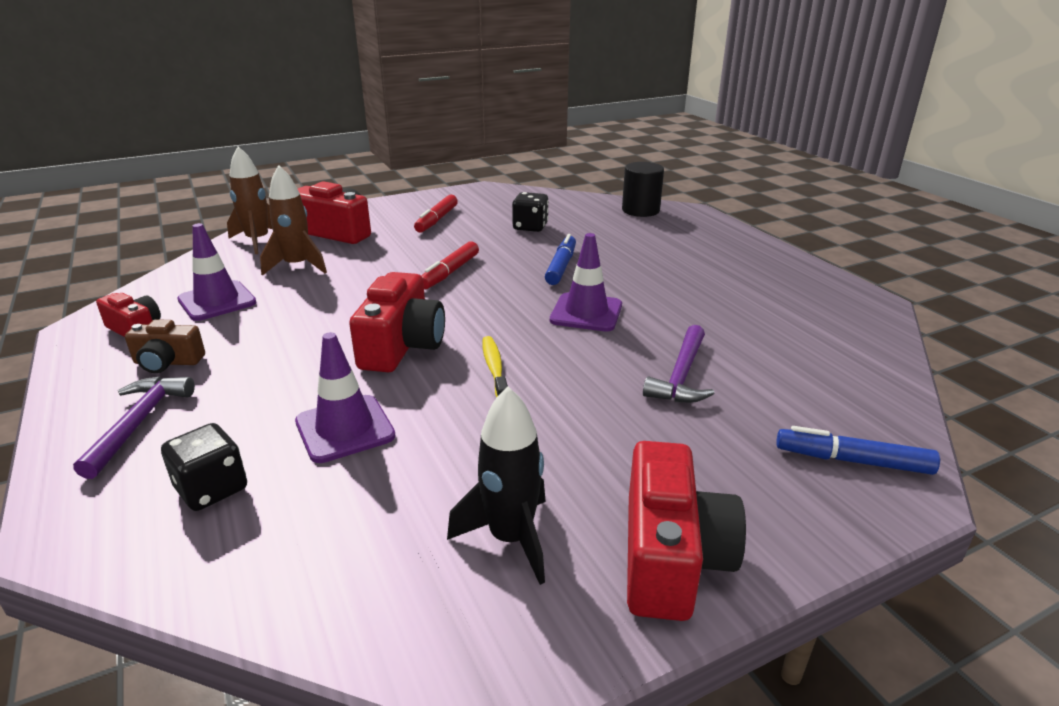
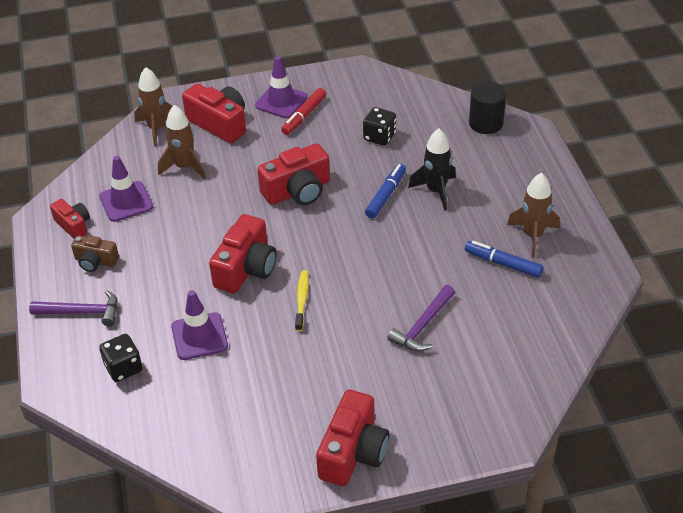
camera: 15 degrees right, 15 degrees up
(139, 423) = (82, 312): purple hammer -> purple hammer turned 75 degrees clockwise
(450, 272) = (298, 191): red marker -> red camera
(510, 538) = (274, 427): black rocket -> black rocket (436, 191)
(586, 313) = (384, 253): purple traffic cone -> purple traffic cone (281, 101)
(757, 281) = (533, 236): none -> brown rocket
(853, 461) = (492, 411): blue marker -> blue marker (503, 264)

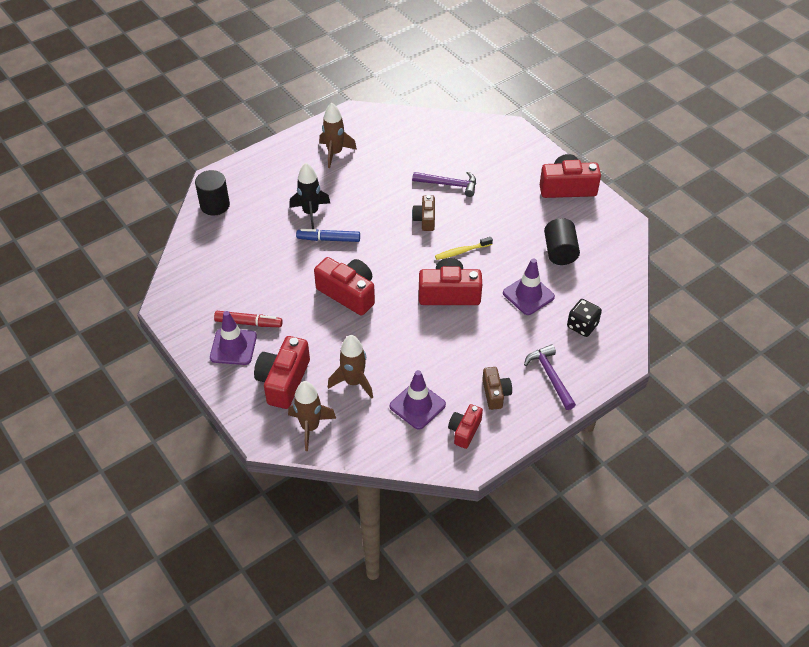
camera: 115 degrees left, 5 degrees up
(245, 394) = (560, 252): none -> black cylinder
(373, 284) = (425, 219): none -> brown camera
(379, 137) = (258, 264): black dice -> none
(503, 264) = (370, 161): blue marker -> none

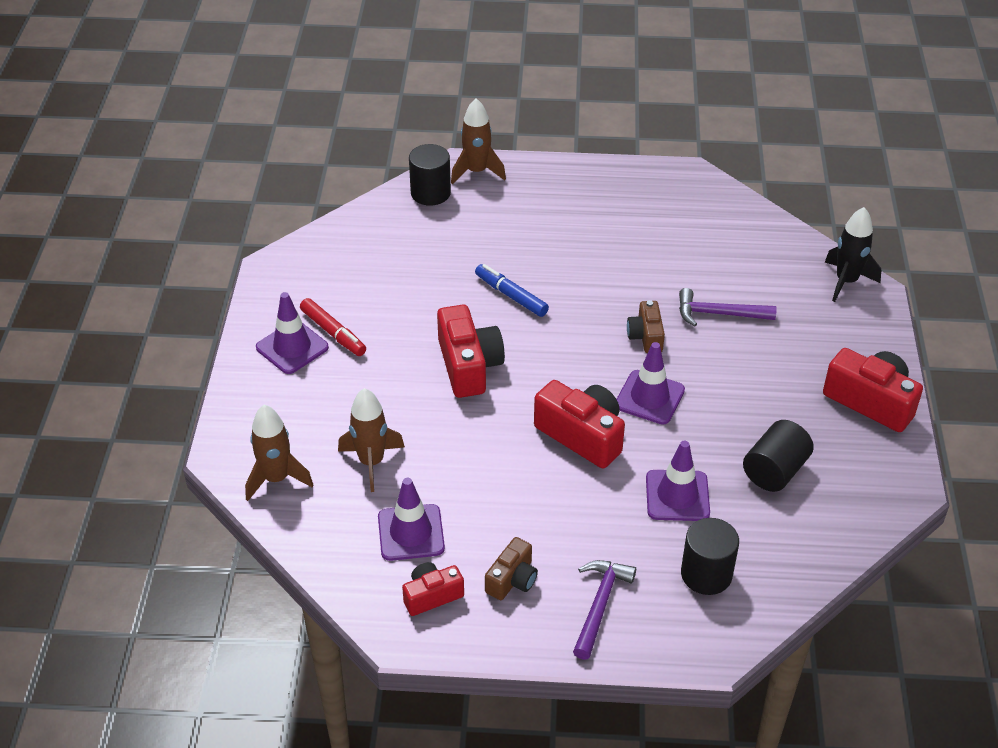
camera: 40 degrees right, 5 degrees down
(283, 381) = (302, 414): red camera -> none
(310, 213) = (522, 256): black rocket -> black rocket (846, 281)
(335, 153) = (620, 207): brown rocket -> brown rocket (477, 172)
(425, 219) = (646, 336): brown camera -> brown camera turned 45 degrees counterclockwise
(449, 184) = (718, 314): purple hammer -> purple hammer turned 135 degrees clockwise
(461, 251) = (649, 397): yellow toothbrush -> purple traffic cone
(582, 326) = (706, 574): black dice -> black cylinder

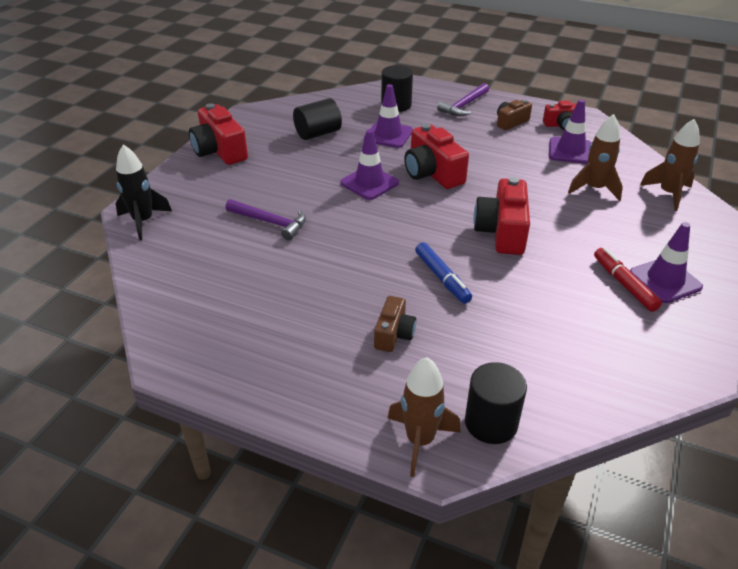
camera: 160 degrees left, 5 degrees down
(646, 336) = (343, 220): brown camera -> brown camera (394, 334)

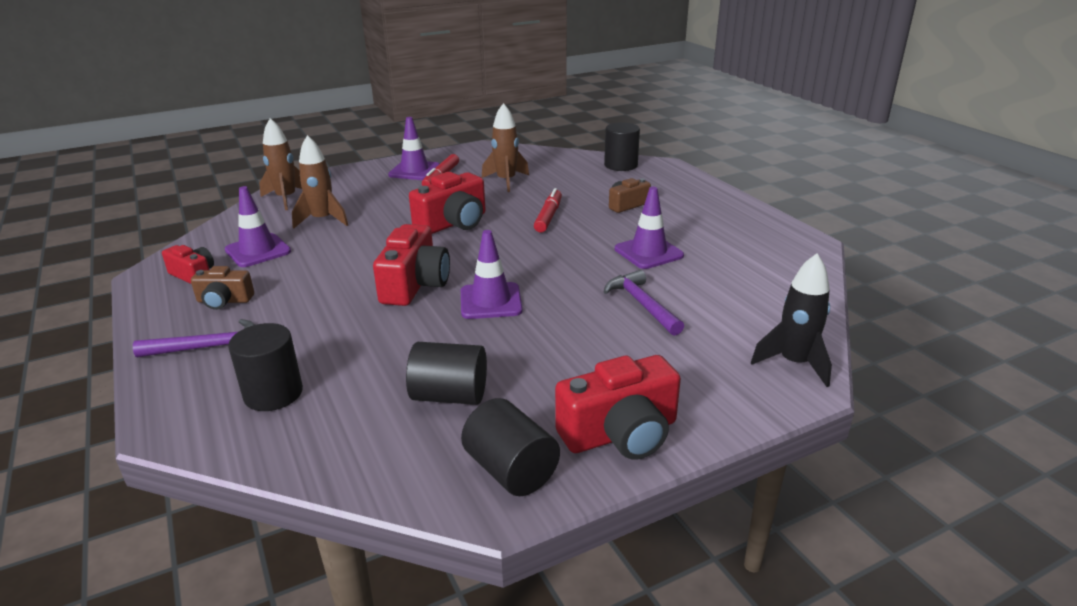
camera: 140 degrees left, 10 degrees down
(219, 151) = (620, 433): red camera -> red camera turned 60 degrees clockwise
(255, 122) = (511, 470): none -> black cylinder
(388, 135) = (372, 349): purple traffic cone -> purple traffic cone (648, 252)
(420, 440) = (667, 171): brown rocket -> brown rocket (506, 181)
(442, 278) = (548, 216): blue marker -> red marker

